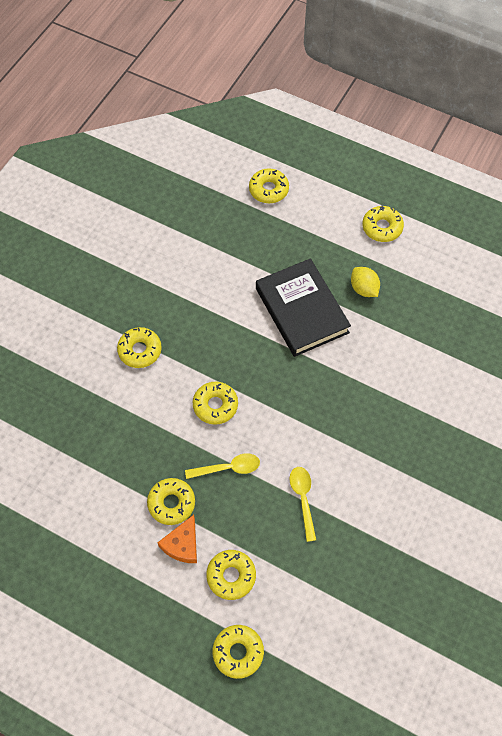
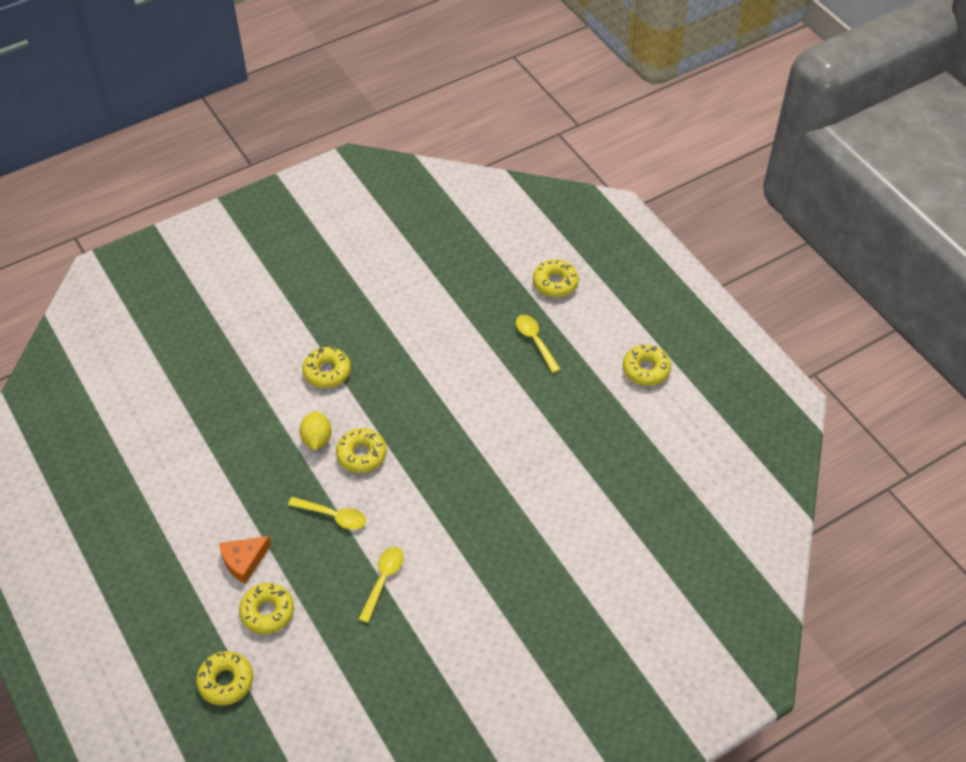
camera: 30 degrees right, 10 degrees down
(171, 503) = (260, 520): yellow donut -> none
(286, 245) = (535, 341): none -> yellow spoon
(301, 310) = (506, 409): black book -> none
(364, 289) = (584, 418): yellow lemon -> yellow lemon (317, 439)

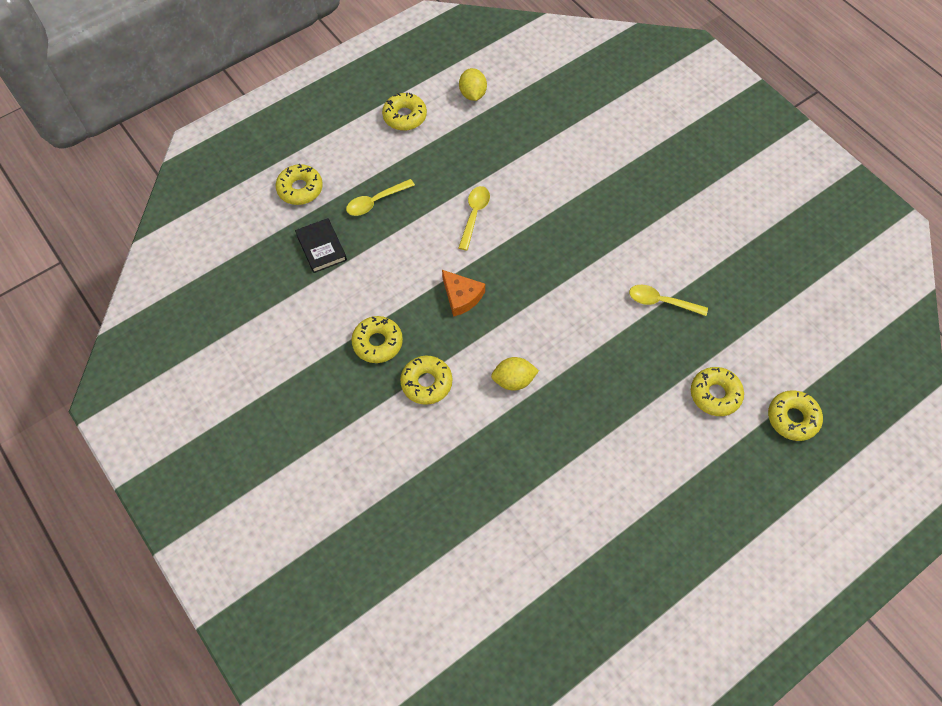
camera: 95 degrees left, 10 degrees up
(243, 561) = (665, 425): orange cheese -> orange cheese (461, 296)
(333, 516) = (601, 353): yellow spoon -> yellow spoon (474, 215)
(361, 455) = (527, 337): yellow donut -> yellow donut (377, 343)
(485, 298) = (321, 247): none -> black book
(677, 433) = (472, 94): none -> yellow lemon

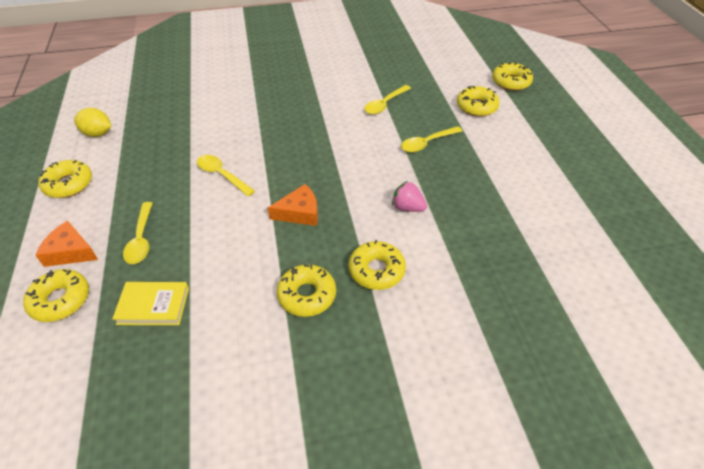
camera: 65 degrees left, 15 degrees down
(321, 247) = (153, 306): black book -> yellow book
(342, 165) = (70, 252): none -> orange cheese
(513, 380) = (407, 208): yellow lemon -> pink strawberry
(618, 365) = (427, 143): none -> yellow spoon

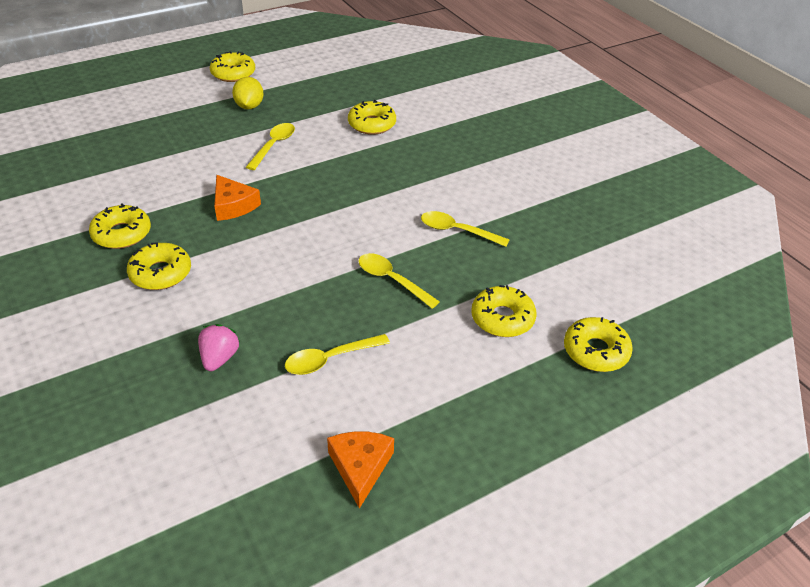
camera: 70 degrees right, 5 degrees down
(60, 300) = (103, 112): yellow donut -> yellow donut (372, 124)
(70, 252) = (154, 99): orange cheese -> orange cheese (360, 467)
(98, 134) = (307, 65): yellow lemon -> yellow lemon (249, 106)
(141, 239) = (175, 127): yellow spoon -> yellow spoon (330, 359)
(153, 306) = (101, 154): yellow book -> none
(407, 208) = (263, 281): pink strawberry -> pink strawberry (219, 358)

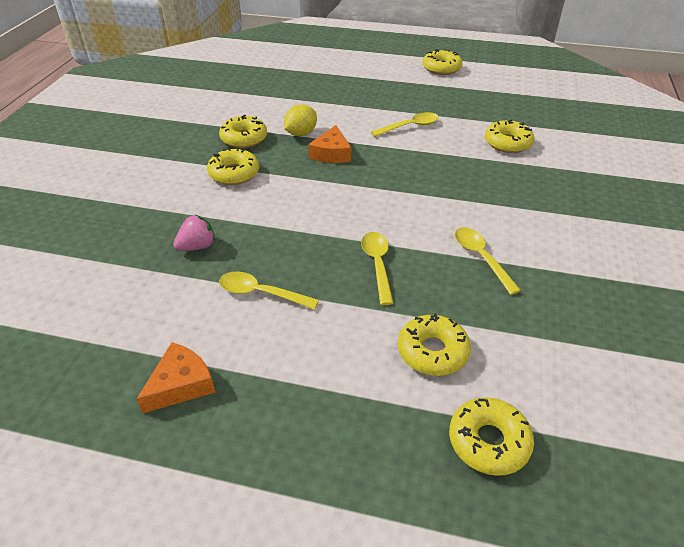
camera: 45 degrees right, 0 degrees up
(249, 106) = (425, 94): yellow lemon -> yellow lemon (301, 133)

